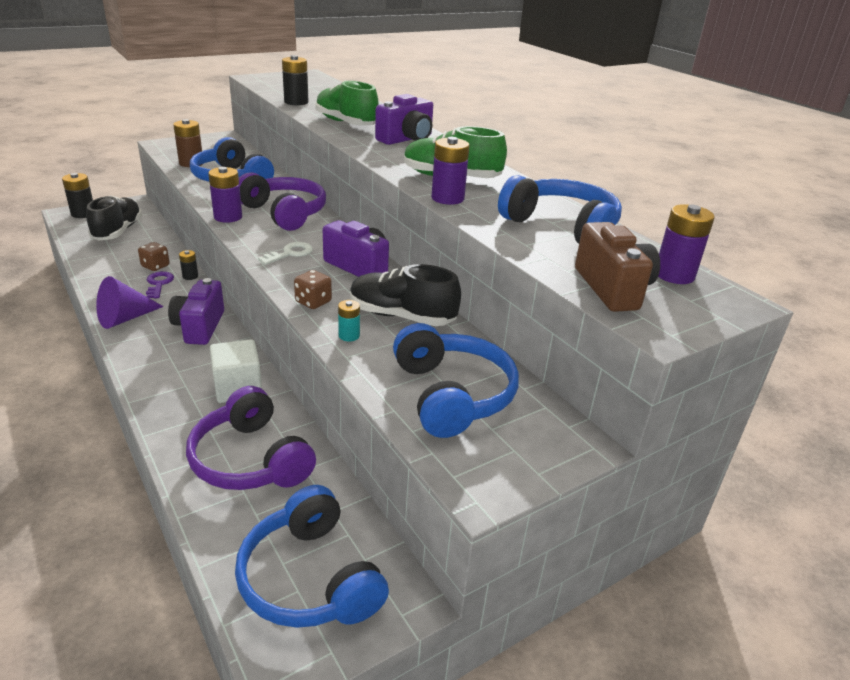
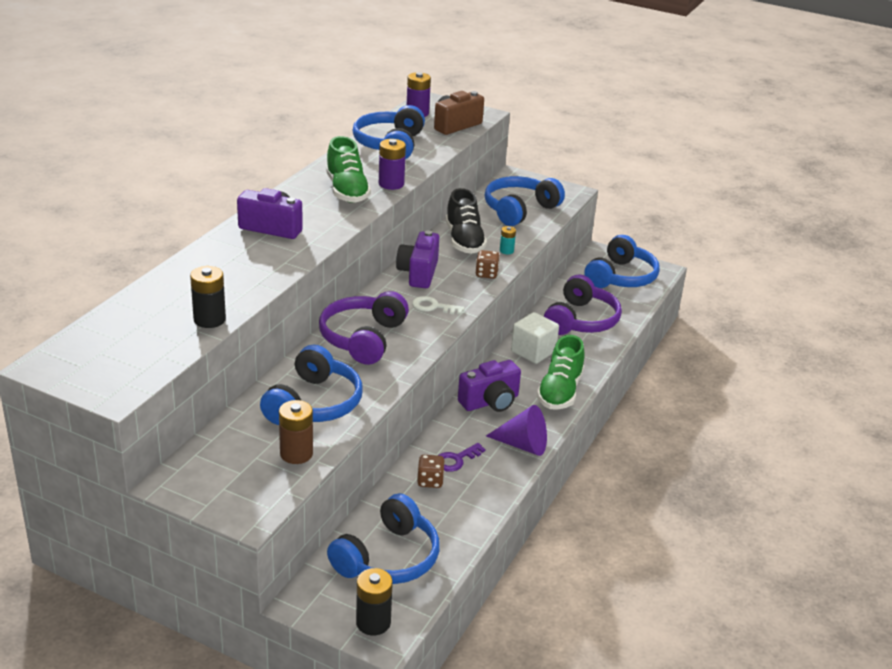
camera: 120 degrees left, 0 degrees up
(118, 231) = (388, 558): black shoe -> blue headphones
(190, 276) = (424, 449): black battery -> none
(228, 217) = (404, 362): purple battery -> none
(346, 123) = (257, 268): green shoe -> green shoe (560, 392)

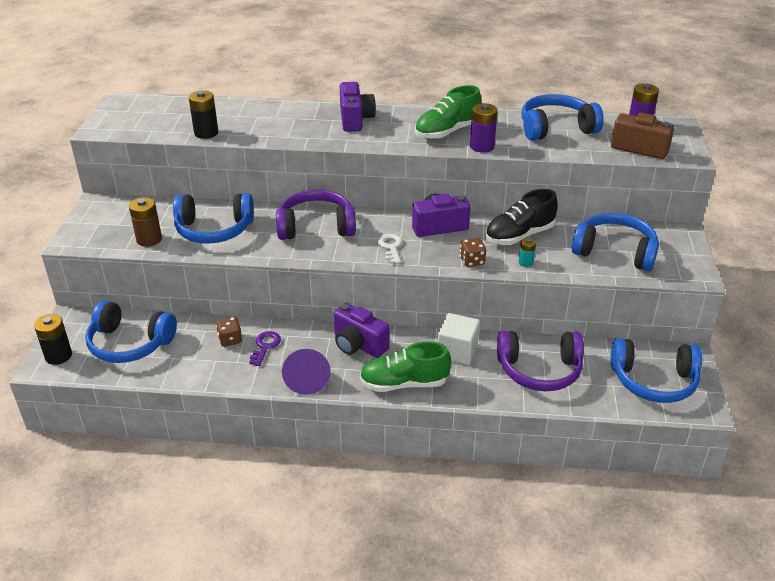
camera: 70 degrees right, 5 degrees up
(456, 460) = (265, 346): purple key -> purple key turned 75 degrees clockwise

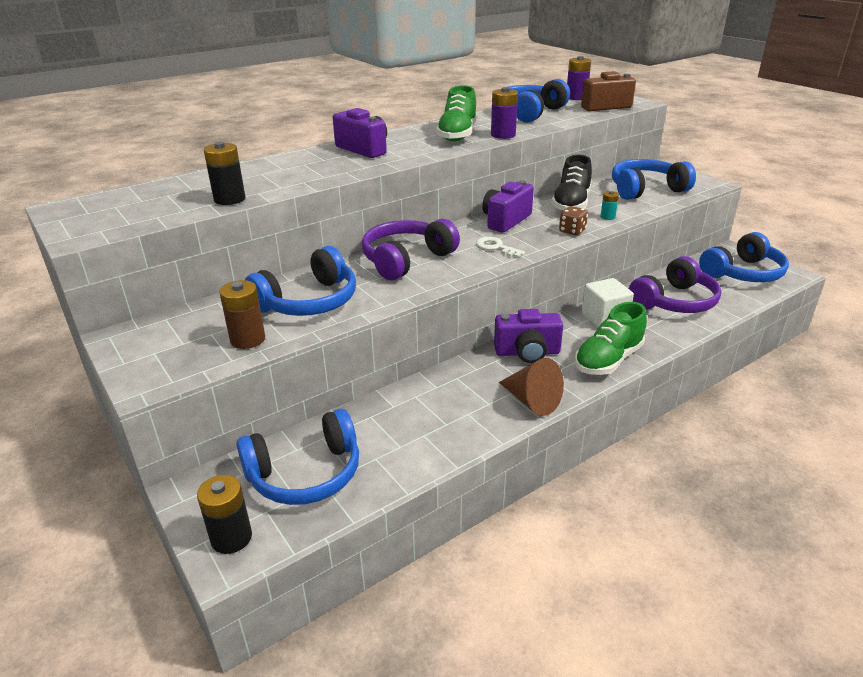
camera: 40 degrees left, 5 degrees down
(230, 340) = (409, 410): brown dice -> none
(265, 346) = (451, 397): purple key -> none
(307, 379) = (532, 401): purple cone -> brown cone

